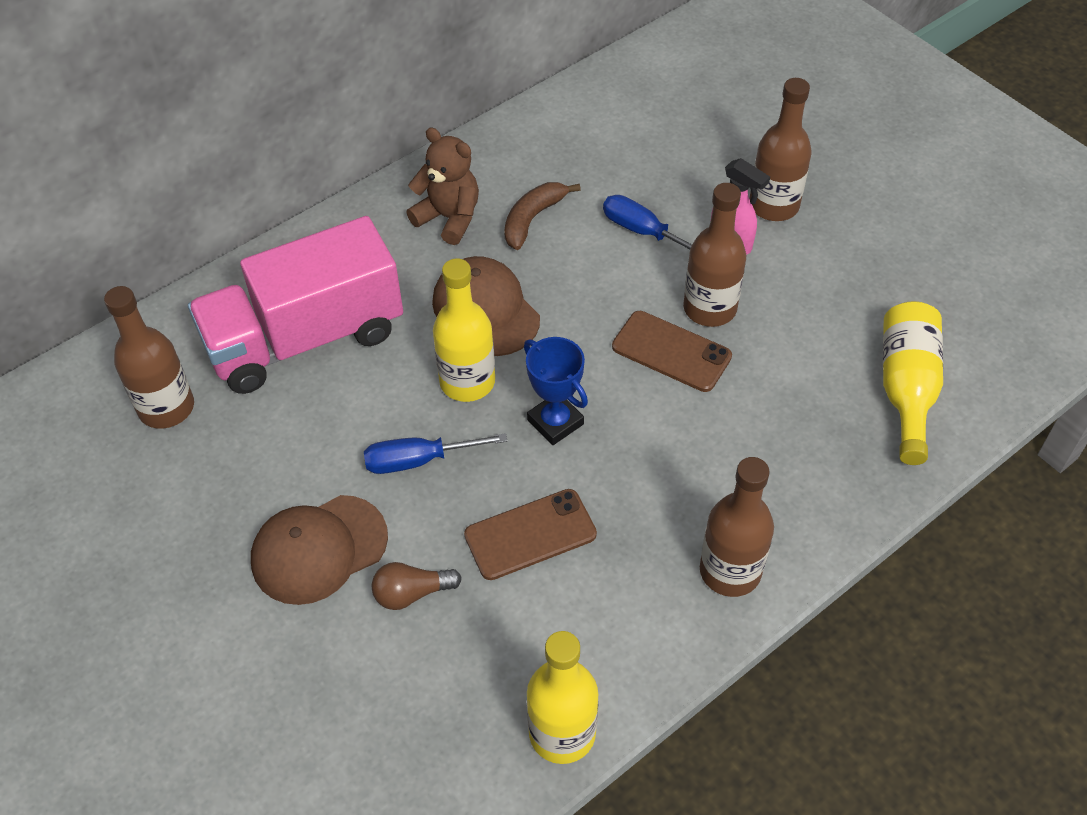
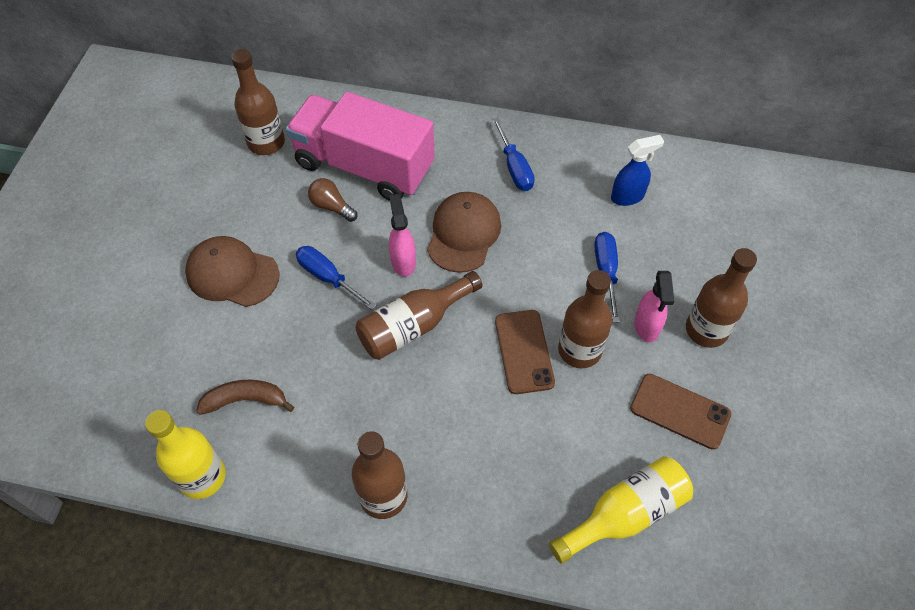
camera: 50 degrees right, 5 degrees up
(412, 593) = (238, 337): brown light bulb -> brown light bulb (332, 206)
(449, 218) = (514, 167): brown teddy bear -> blue screwdriver
(467, 381) = (403, 261): yellow bottle -> pink spray bottle
(530, 534) = (323, 368): brown phone -> brown phone (680, 411)
(532, 219) = (556, 208): brown banana -> brown banana (245, 400)
(555, 422) = (413, 326): blue trophy -> brown bottle
(576, 159) = (628, 196): none -> blue spray bottle

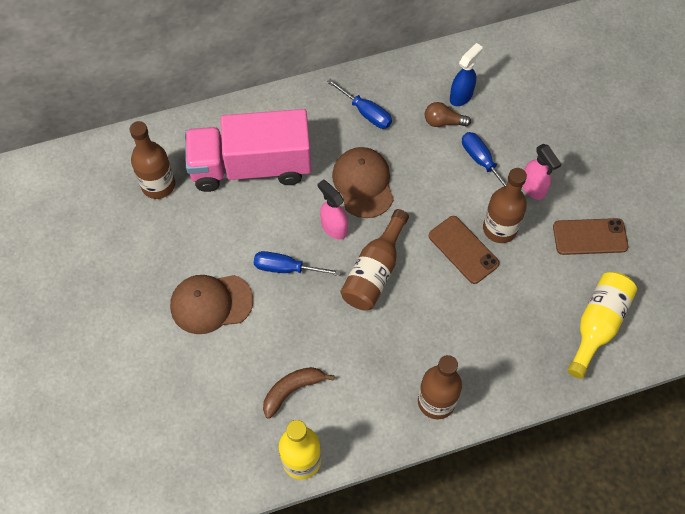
camera: 30 degrees left, 5 degrees up
(332, 206) = (249, 212): brown light bulb -> brown light bulb (443, 122)
(706, 330) = (573, 170): brown bottle -> none

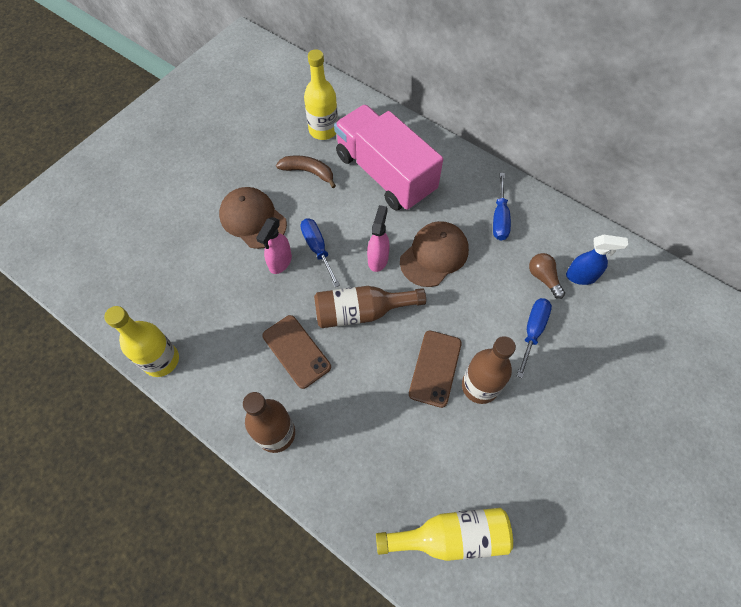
camera: 55 degrees right, 0 degrees up
(158, 185) = (323, 130): brown bottle -> yellow bottle
(292, 390) = (217, 317): brown banana -> brown banana (308, 172)
(533, 188) = (544, 390): pink spray bottle -> pink spray bottle (280, 262)
(590, 237) = (537, 473): brown phone -> brown phone (296, 351)

